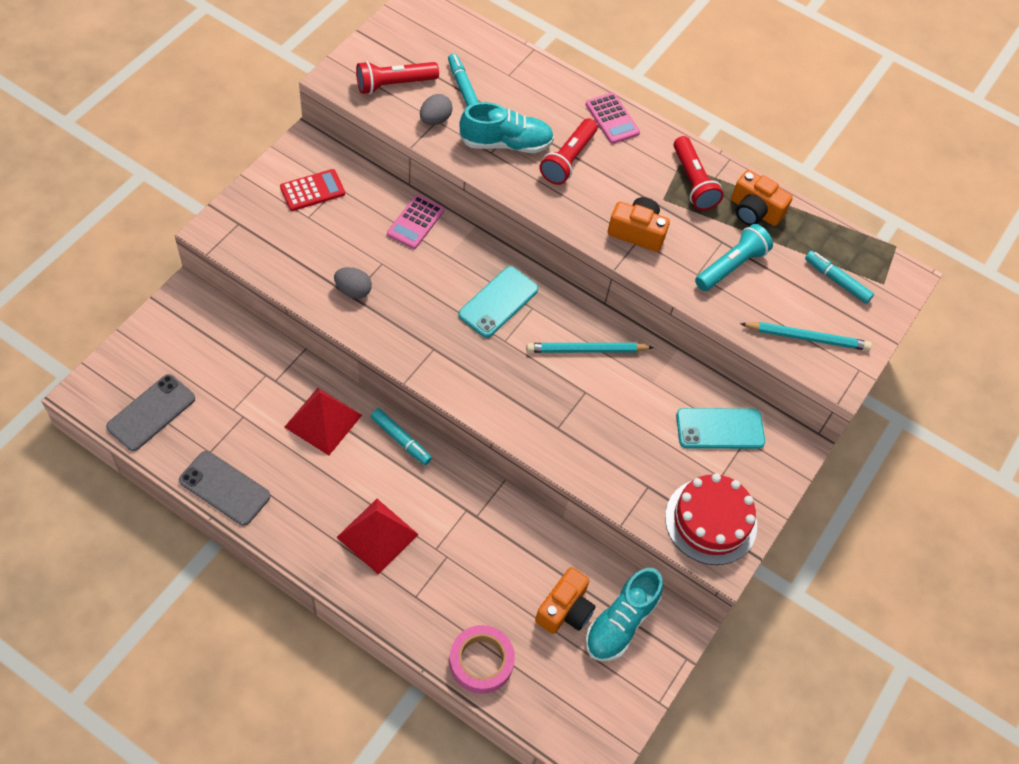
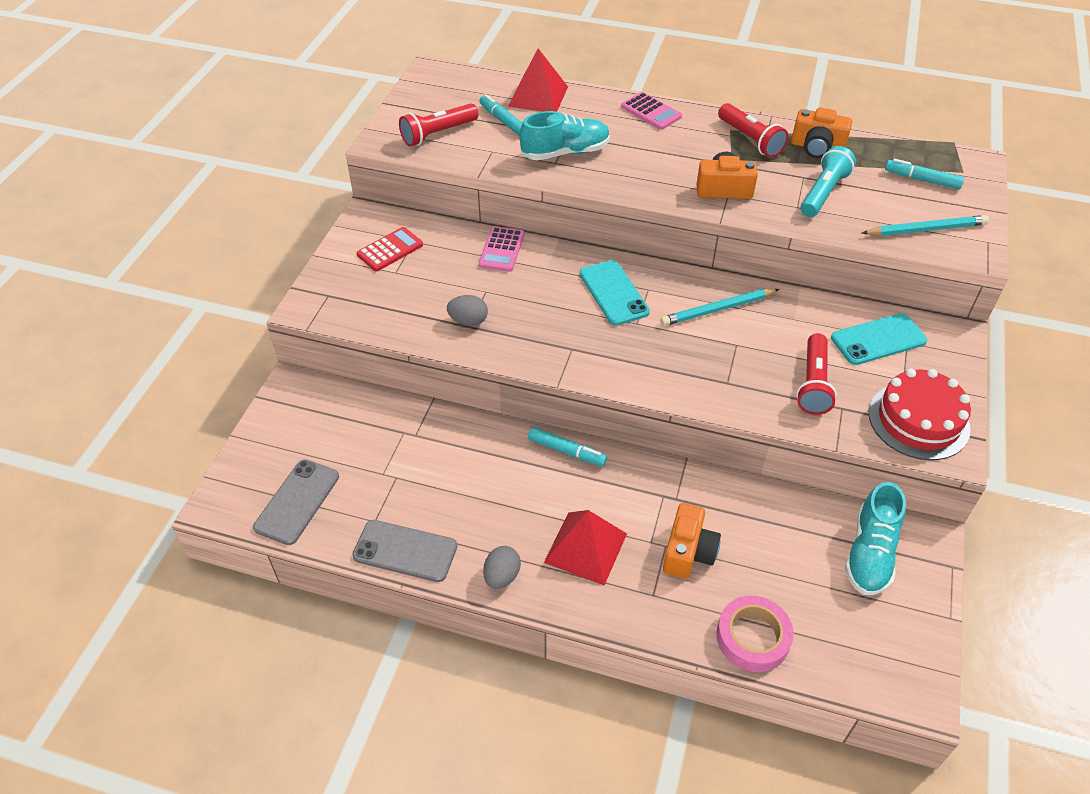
camera: 10 degrees left, 10 degrees down
(323, 421) = (480, 457): red pyramid -> red pyramid (538, 96)
(435, 119) = (490, 150): grey egg -> grey egg (502, 576)
(498, 302) = (613, 293): turquoise phone -> turquoise phone turned 45 degrees counterclockwise
(565, 610) = (809, 559): orange camera -> orange camera (688, 552)
(568, 159) = (629, 150): red flashlight -> red flashlight (813, 383)

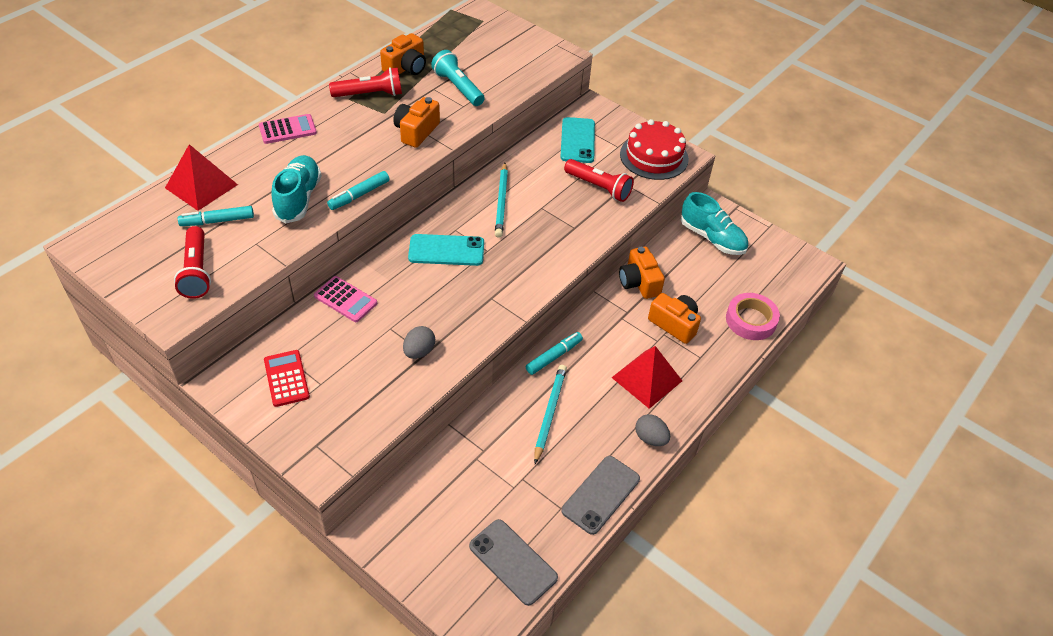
camera: 70 degrees left, 0 degrees up
(731, 496) = (639, 282): none -> orange camera
(922, 180) = (478, 40): turquoise marker -> turquoise marker (359, 195)
(926, 229) = (527, 62): turquoise pencil -> turquoise pencil (549, 413)

